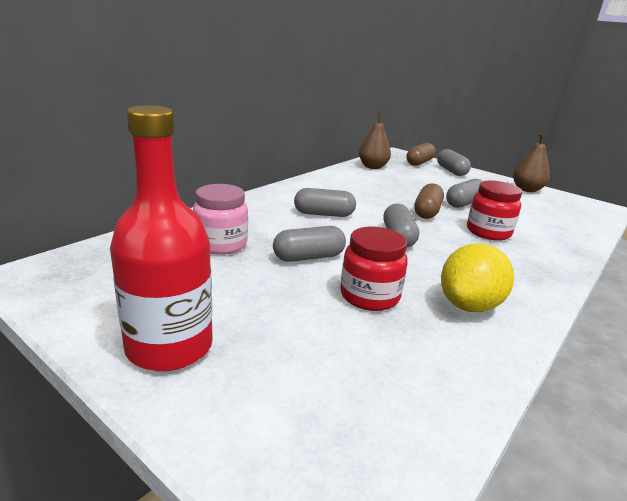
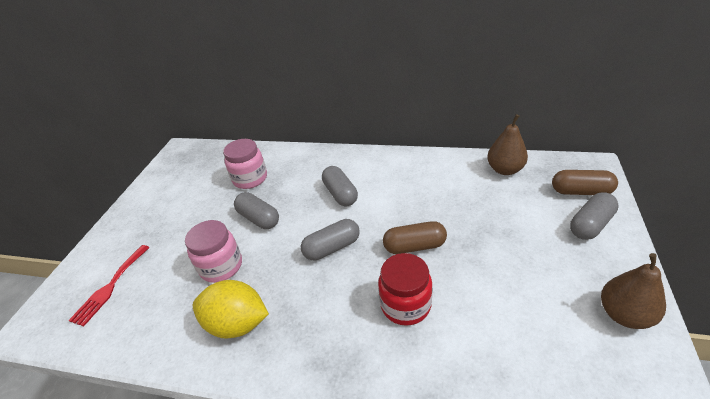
camera: 70 degrees right, 15 degrees up
(169, 346) = (137, 219): red bottle -> none
(323, 400) = (110, 287): none -> red fork
(369, 296) = (221, 266): red jar -> pink jar
(464, 203) = (475, 266): grey capsule -> none

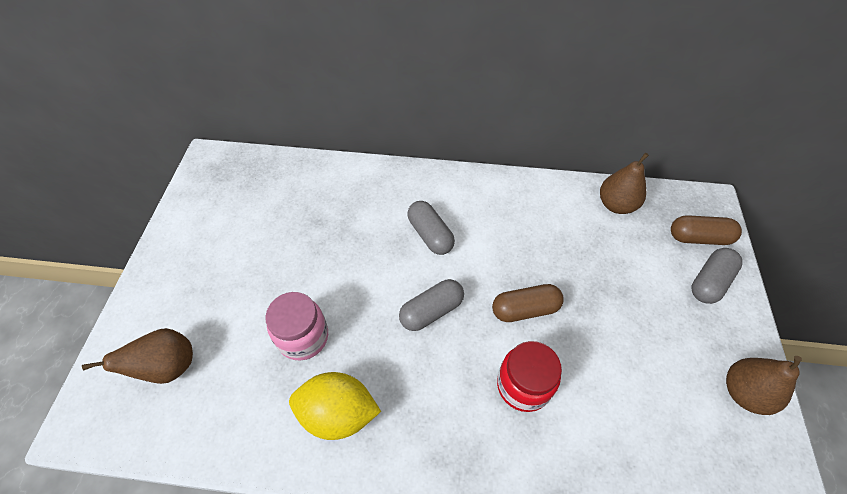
camera: 10 degrees left, 15 degrees up
(110, 287) = (168, 367): red fork -> brown pear
(250, 179) = (314, 209): pink jar -> none
(259, 218) = (336, 269): grey capsule -> none

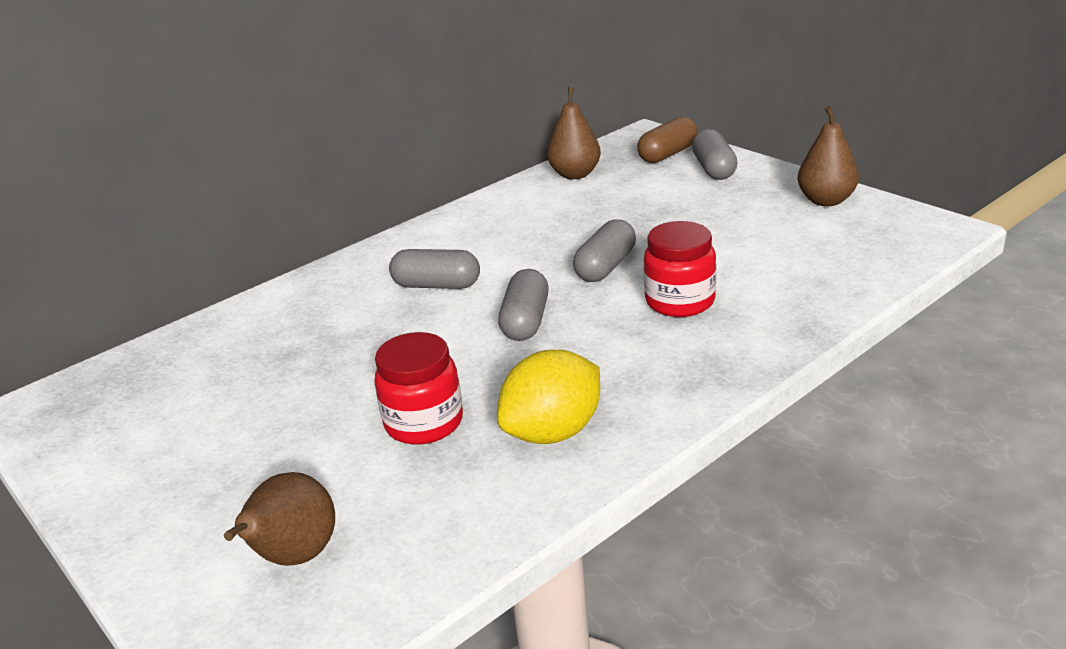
camera: 45 degrees left, 25 degrees down
(303, 337) = (424, 423): pink jar -> red jar
(525, 309) = (605, 267): brown capsule -> grey capsule

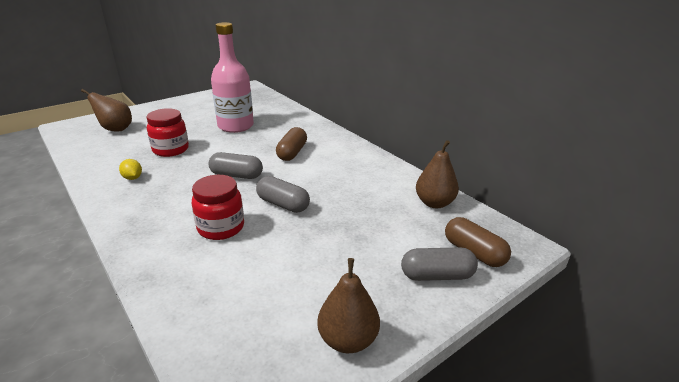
camera: 90 degrees right, 0 degrees up
(305, 369) = (235, 126): none -> pink bottle
(437, 285) = (292, 153): grey capsule -> brown capsule
(553, 432) = (133, 178): yellow lemon -> yellow lemon, size x0.47

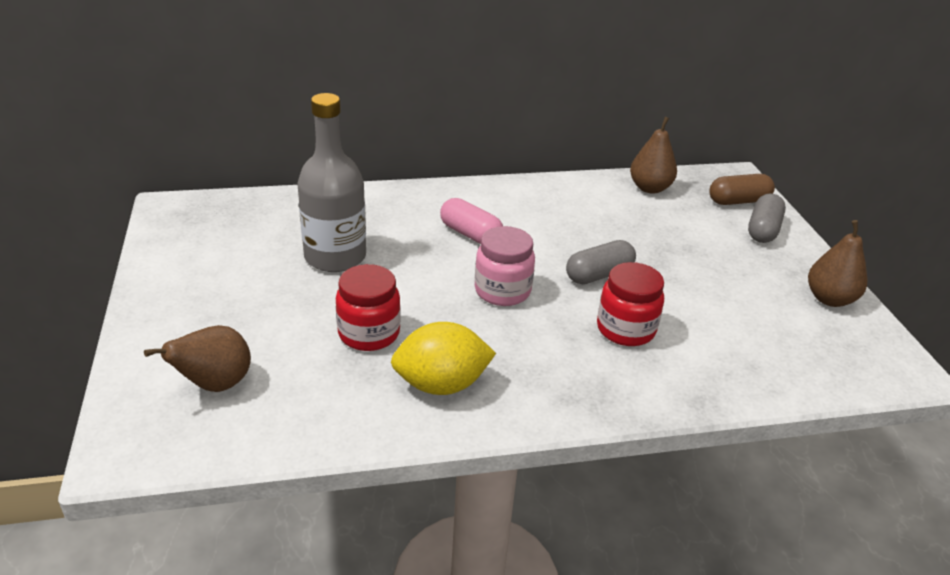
camera: 65 degrees left, 5 degrees up
(133, 178) = (441, 384): yellow lemon -> yellow lemon, size x2.11
(235, 126) = (335, 257): pink bottle -> grey bottle
(236, 175) = (502, 291): grey capsule -> pink jar
(292, 153) = (470, 234): brown capsule -> pink capsule

